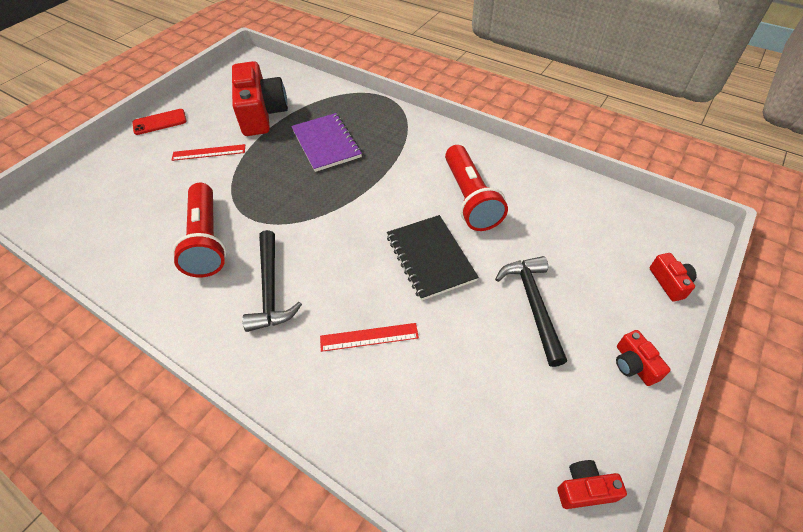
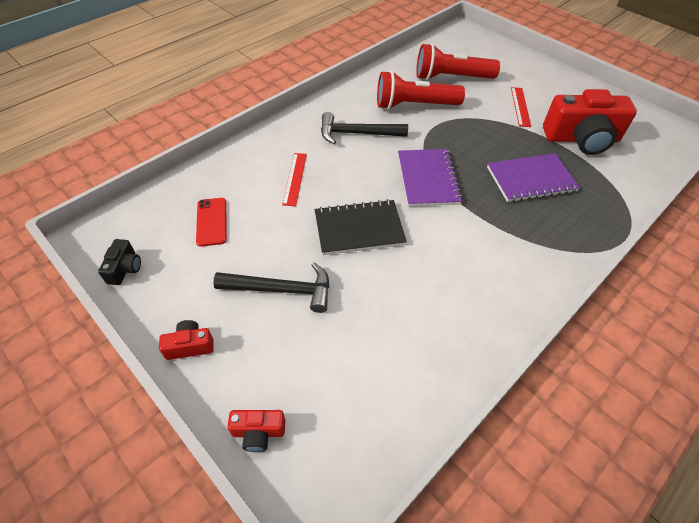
camera: 100 degrees right, 0 degrees up
(160, 122) = (564, 80): red phone -> red phone (212, 222)
(342, 214) = (427, 179): none -> purple notebook
(470, 198) = (430, 278): red flashlight -> red flashlight (451, 78)
(584, 489) = (125, 268): red camera -> black camera

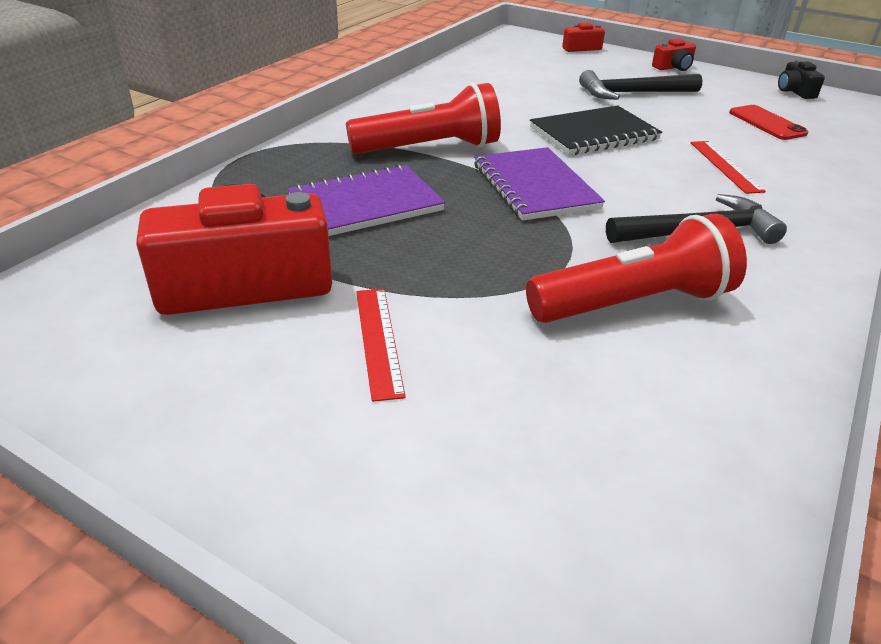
camera: 165 degrees right, 15 degrees down
(451, 78) = (586, 403): red flashlight -> red flashlight (429, 148)

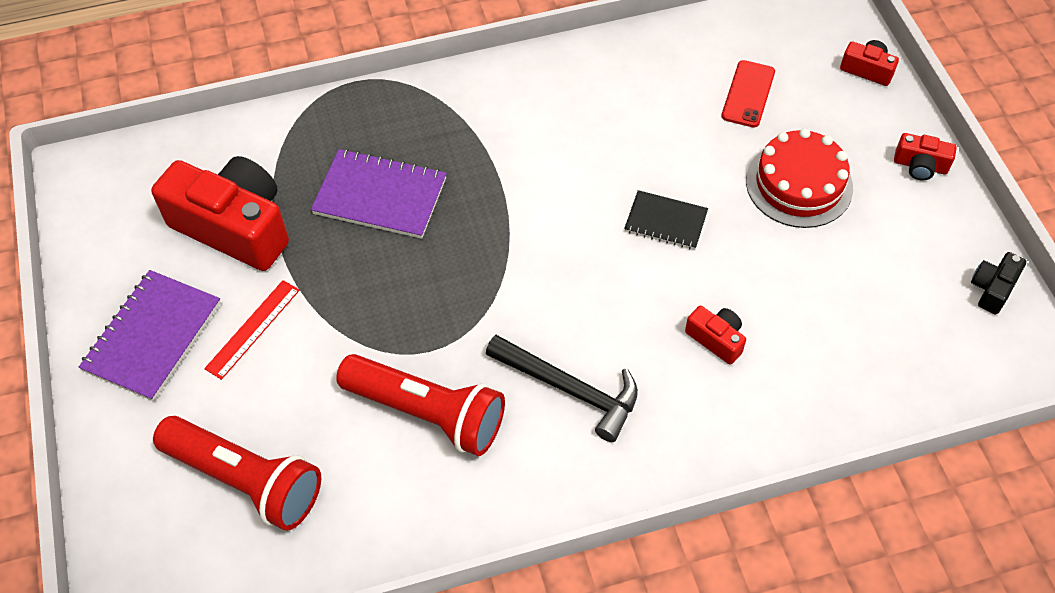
camera: 45 degrees right, 20 degrees up
(429, 148) = (502, 155): red flashlight -> red flashlight (246, 480)
(535, 186) = (521, 256): purple notebook -> purple notebook (153, 337)
(593, 133) = (666, 221): black notebook -> black notebook, size x0.62
(632, 93) = (799, 184): black hammer -> red cake
(725, 166) = (716, 339): red ruler -> red camera
(767, 123) = (863, 314): red phone -> red phone (748, 94)

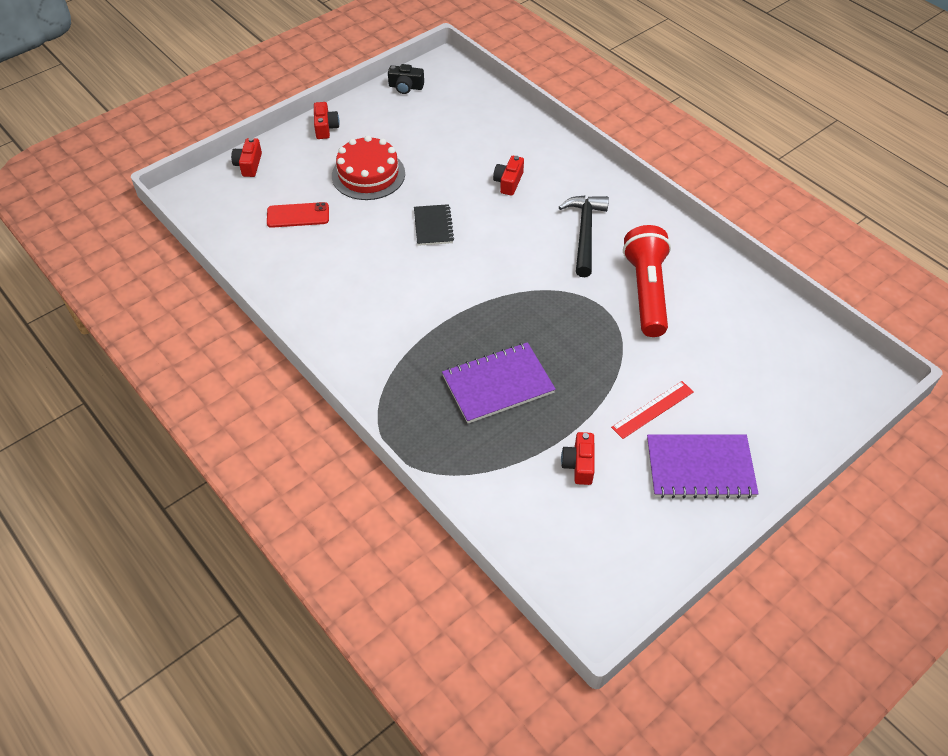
camera: 115 degrees left, 5 degrees down
(234, 227) = (579, 464): red camera -> red camera, size x0.45
(246, 480) = (754, 361): red flashlight -> none
(253, 329) = (653, 409): red ruler -> red ruler turned 45 degrees counterclockwise
(380, 196) = (498, 384): purple notebook -> purple notebook turned 75 degrees clockwise

